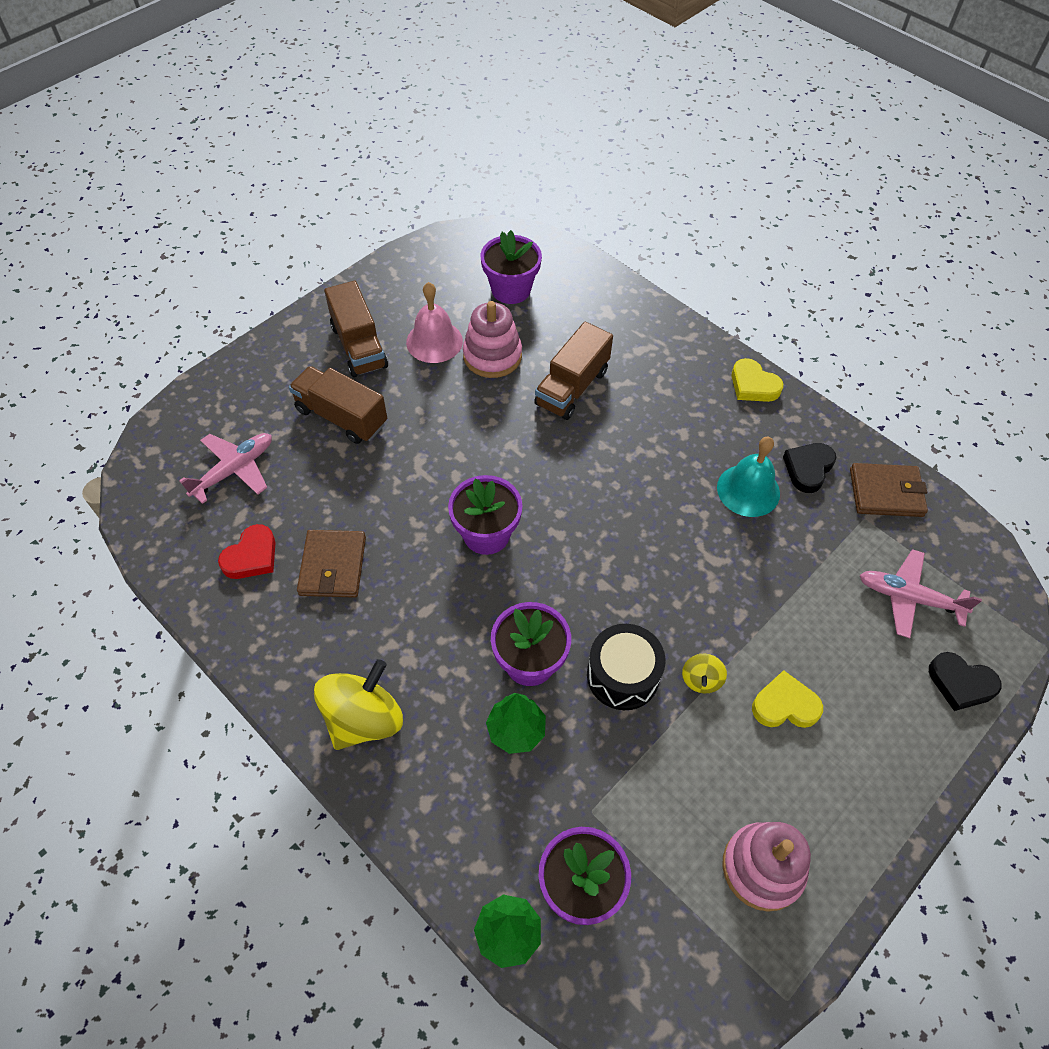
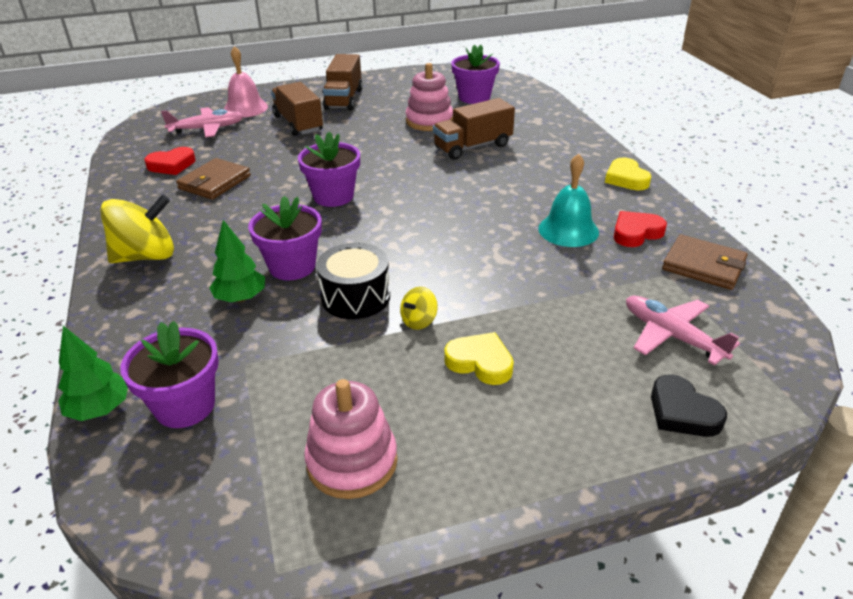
camera: 30 degrees right, 20 degrees down
(434, 341) = (396, 107): pink bell -> pink bell (245, 108)
(808, 469) = (636, 233): black heart -> red heart

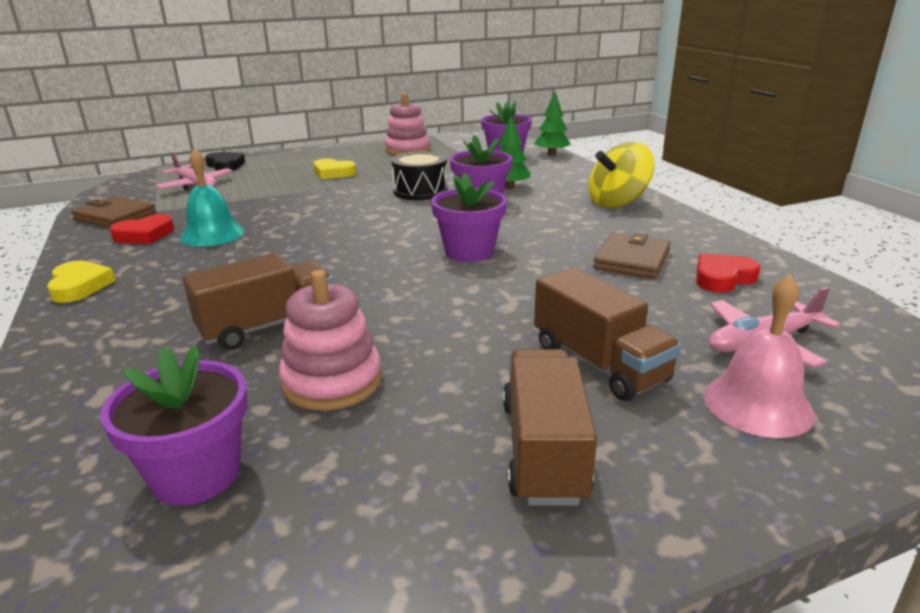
camera: 175 degrees right, 10 degrees down
(419, 321) = (371, 184): yellow spinning top -> none

